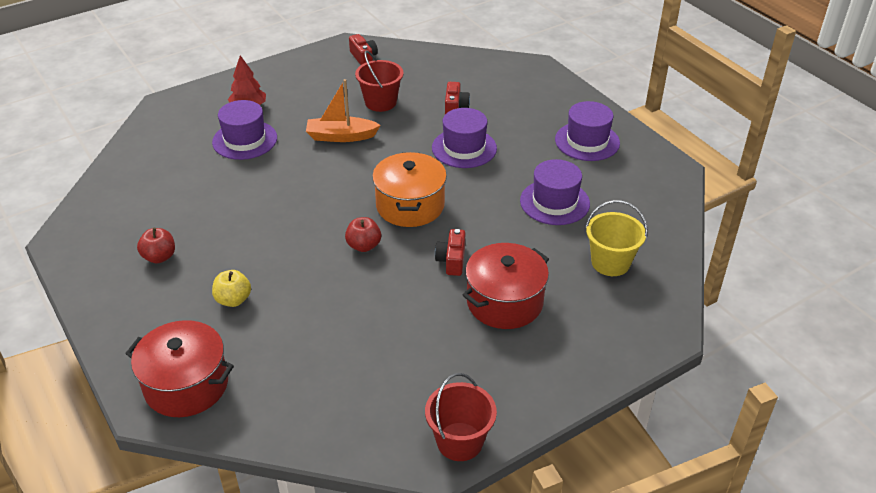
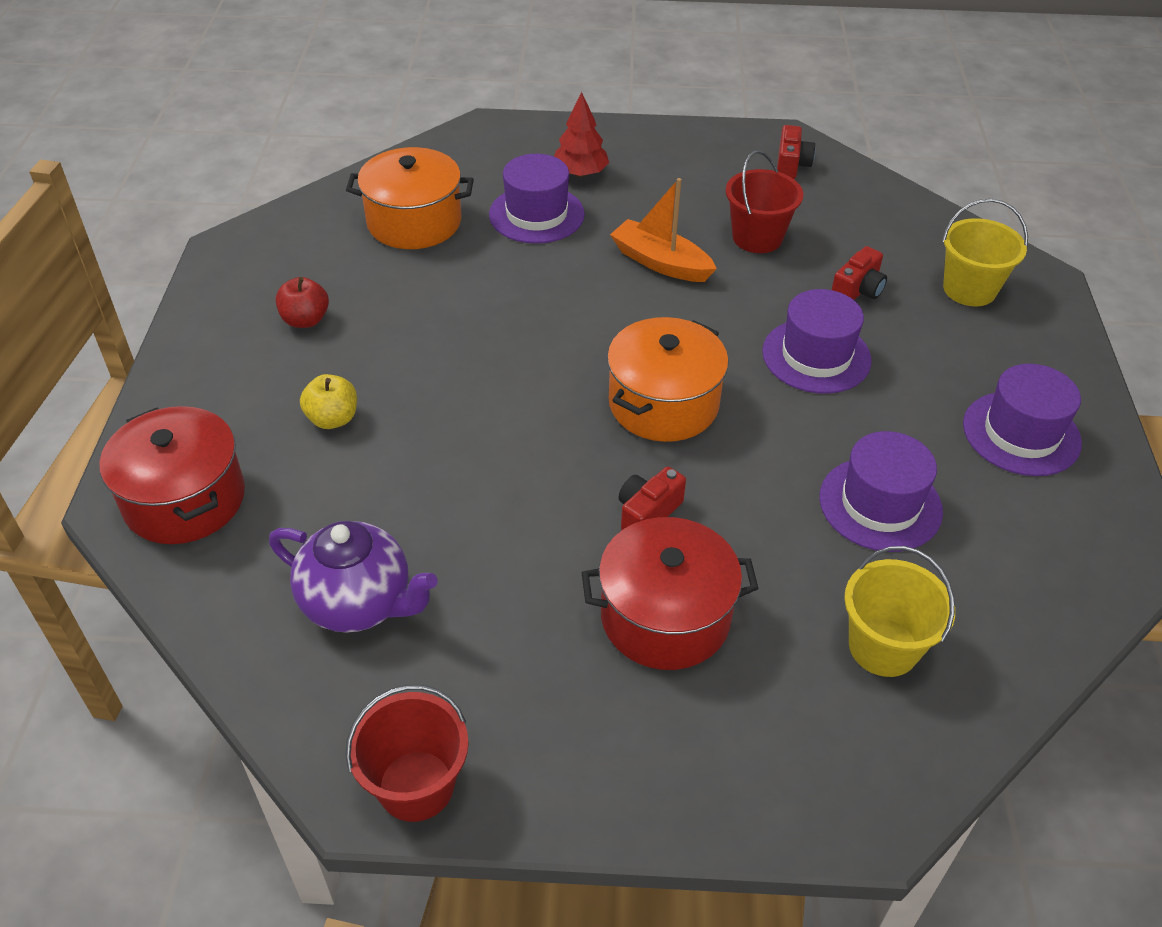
camera: 35 degrees right, 5 degrees up
(172, 174) = (414, 222): none -> orange pot
(345, 380) = (358, 603): none -> purple teapot
(364, 246) = (551, 430): red apple -> none
(507, 85) = (969, 289): none -> yellow bucket

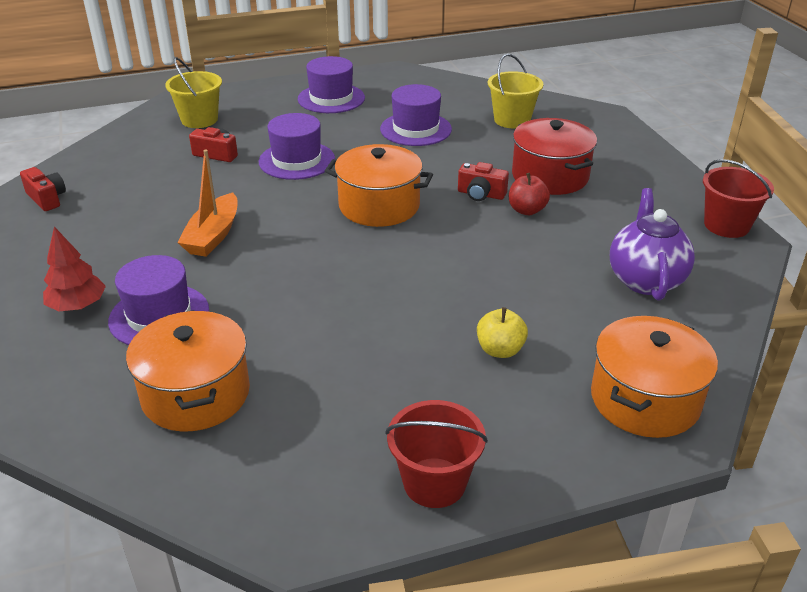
camera: 110 degrees left, 10 degrees down
(184, 499) = (645, 399): red pot -> orange pot
(305, 320) = (389, 415): red apple -> red apple (526, 210)
(757, 237) = (163, 199): red bucket -> red bucket (434, 482)
(791, 165) = (47, 199): red camera -> red camera turned 60 degrees clockwise

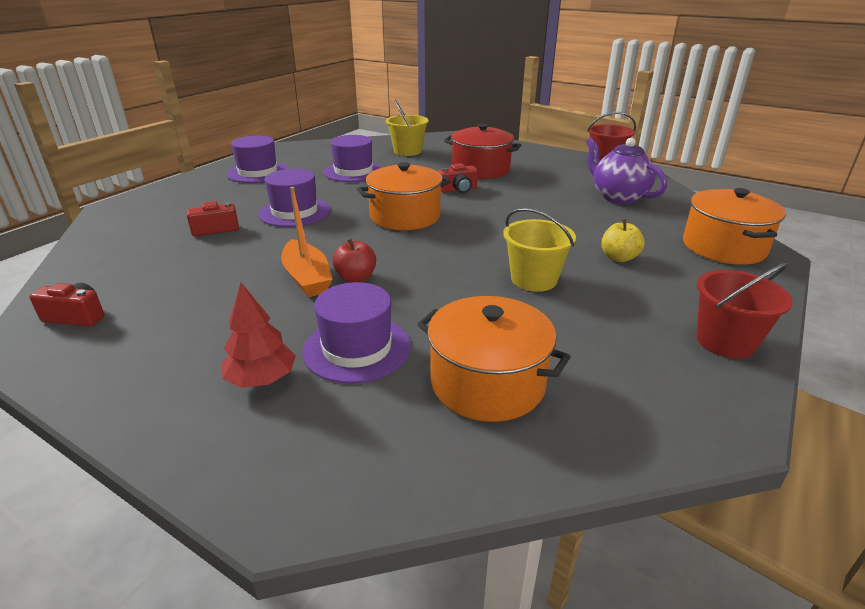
camera: 40 degrees left, 5 degrees down
(199, 120) = (158, 214): yellow bucket -> yellow bucket (534, 279)
(526, 210) = (499, 188): red apple -> red apple (356, 278)

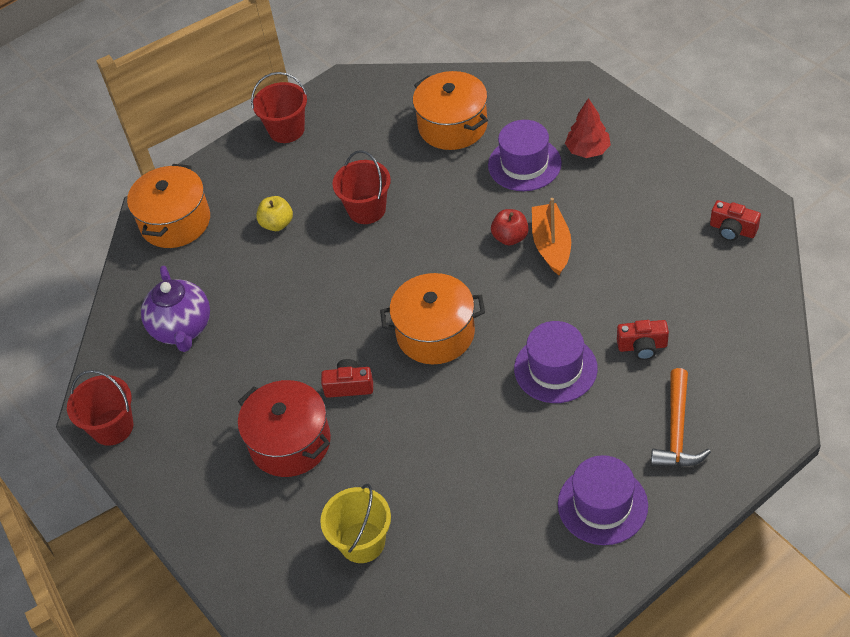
camera: 155 degrees left, 20 degrees up
(197, 199) = (677, 430): none -> orange hammer
(353, 171) = (465, 476): purple hat -> none
(534, 279) = (367, 209): yellow bucket -> red bucket

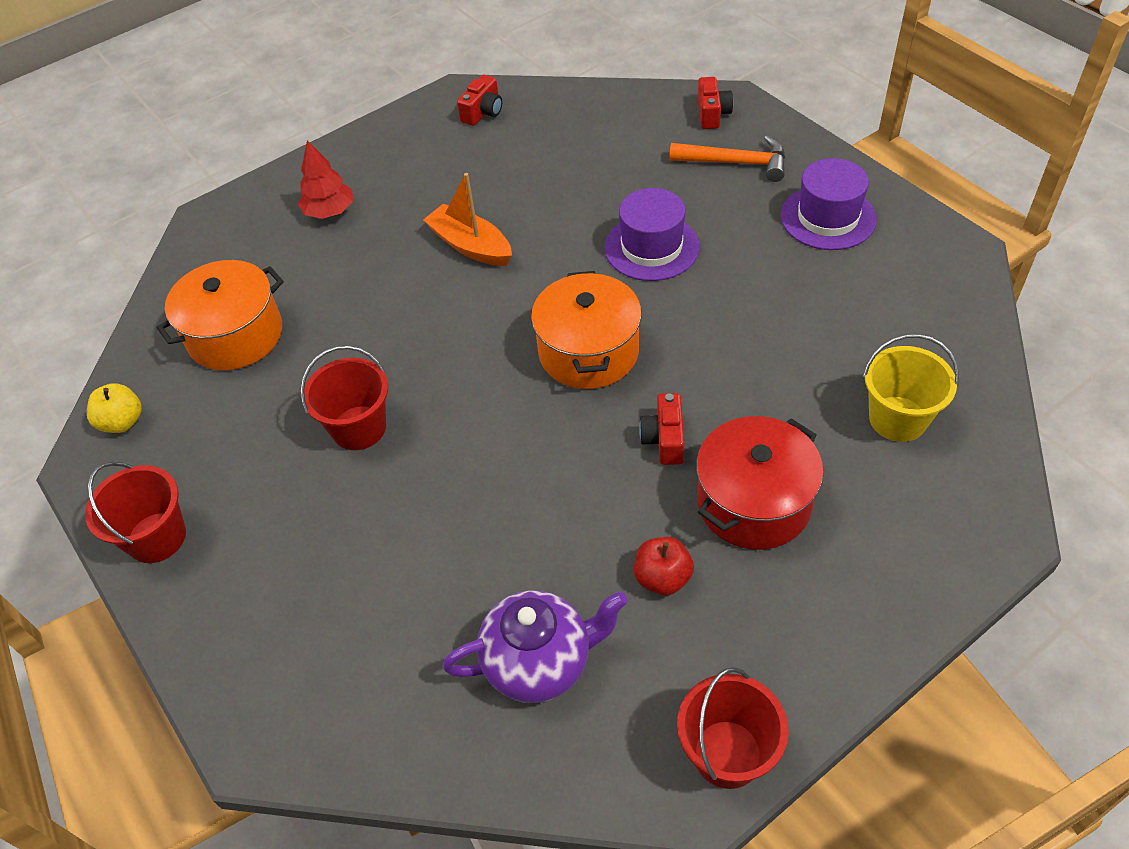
camera: 90 degrees left, 0 degrees up
(175, 222) = (305, 696): orange pot -> none
(277, 224) = (354, 540): yellow apple -> yellow apple (122, 422)
(510, 237) = (449, 281): red apple -> red apple (662, 578)
(524, 164) = (332, 266): purple hat -> none
(551, 245) = (471, 246): orange boat -> orange boat turned 45 degrees clockwise
(642, 346) = (628, 181): red camera -> red camera (712, 114)

